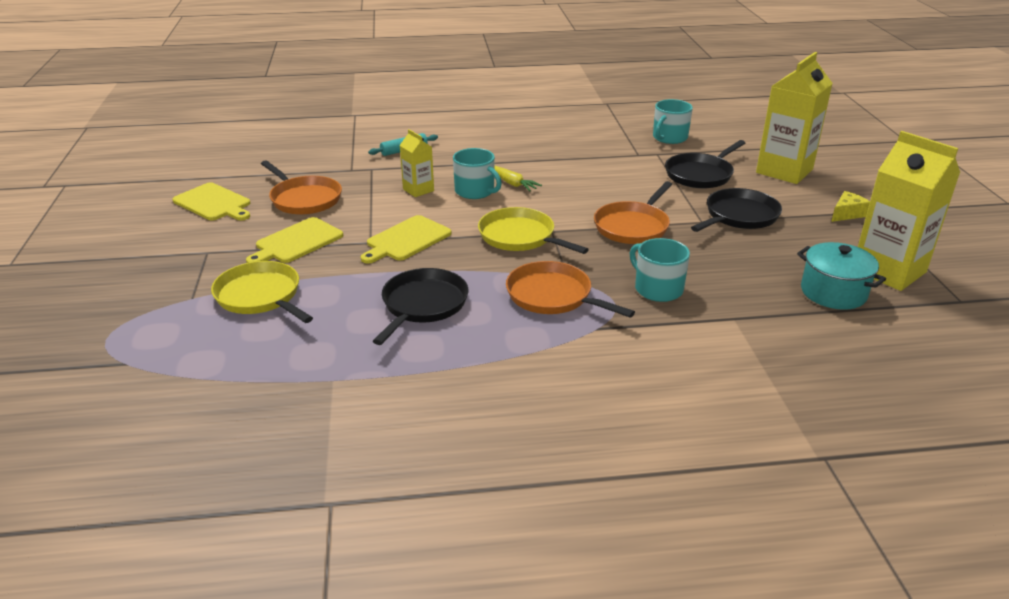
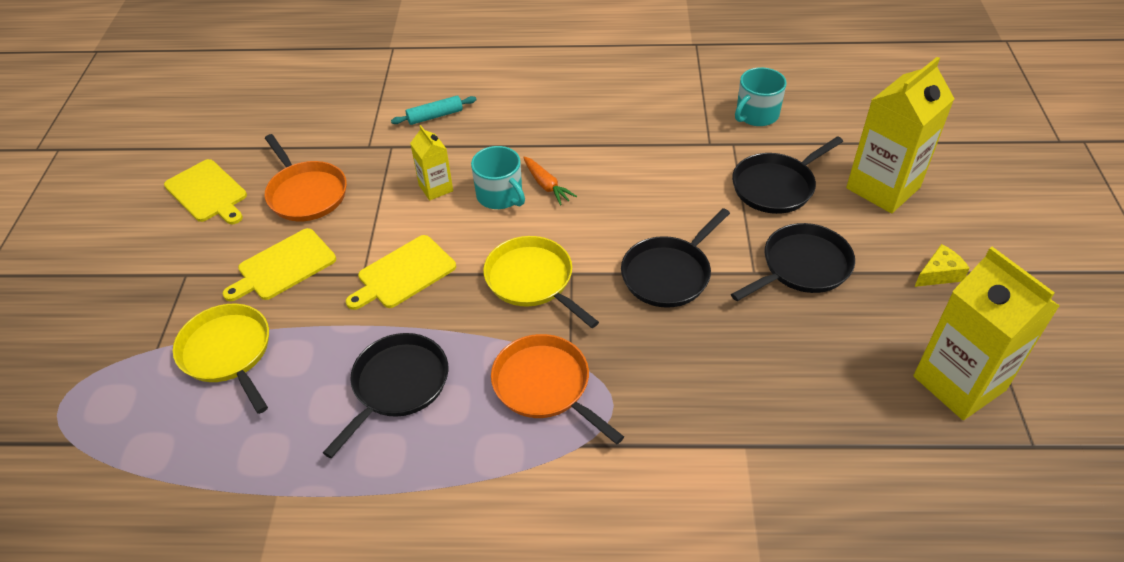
camera: 10 degrees right, 15 degrees up
(512, 184) = (546, 185): yellow carrot -> orange carrot
(633, 226) = (668, 274): orange pan -> black pan
(657, 288) = (668, 385): turquoise mug -> none
(833, 292) = (878, 414): turquoise pot -> none

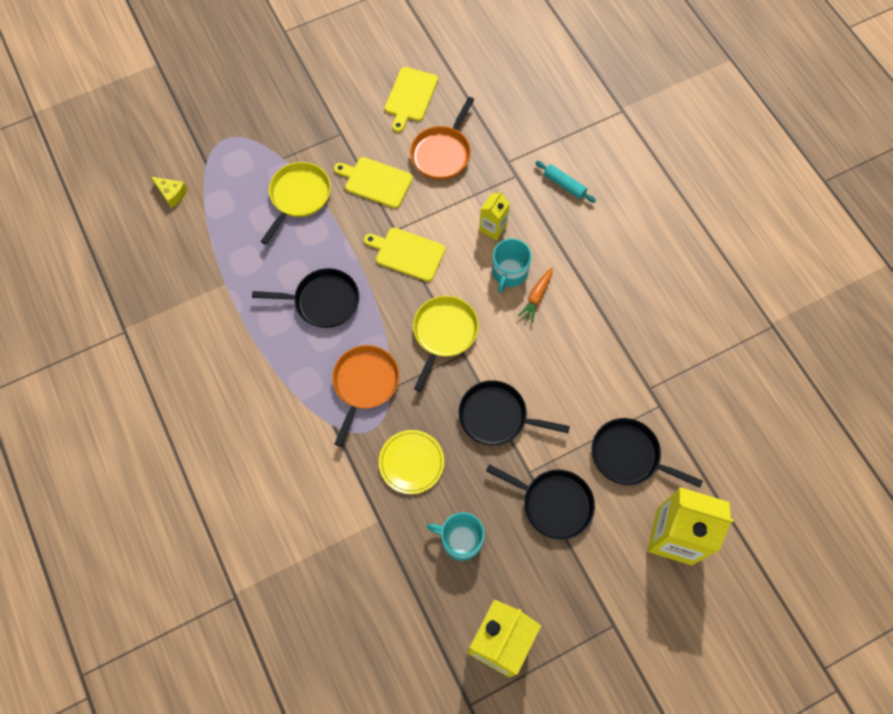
camera: 60 degrees right, 20 degrees up
(682, 378) = (411, 462): none -> yellow plate
(756, 115) = (707, 410): turquoise mug -> turquoise mug (460, 540)
(938, 274) = (599, 604): yellow cheese -> yellow cheese (172, 194)

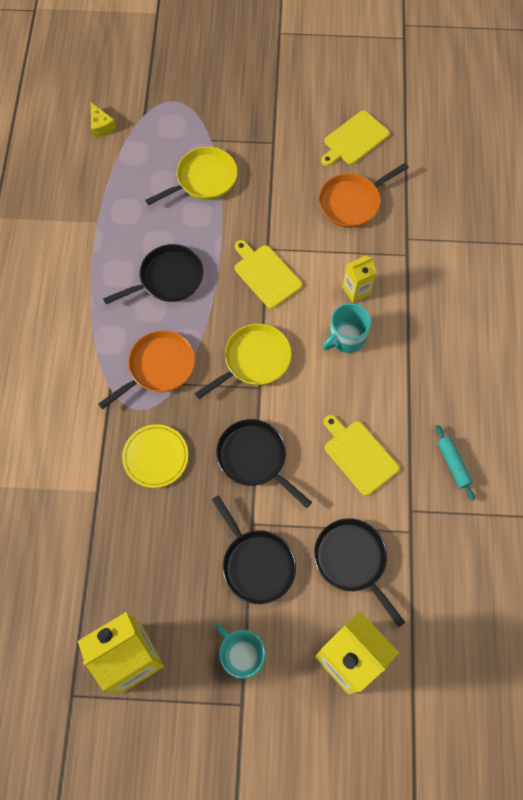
camera: 30 degrees right, 0 degrees up
(323, 301) = (168, 278): black pan -> black pan turned 60 degrees counterclockwise
(375, 182) = (277, 199): yellow cutting board -> yellow cutting board (358, 455)
(460, 540) = (155, 547): turquoise mug -> turquoise mug (241, 654)
(536, 297) = (357, 372): orange carrot -> none
(564, 185) = (447, 285): turquoise rolling pin -> turquoise rolling pin (453, 464)

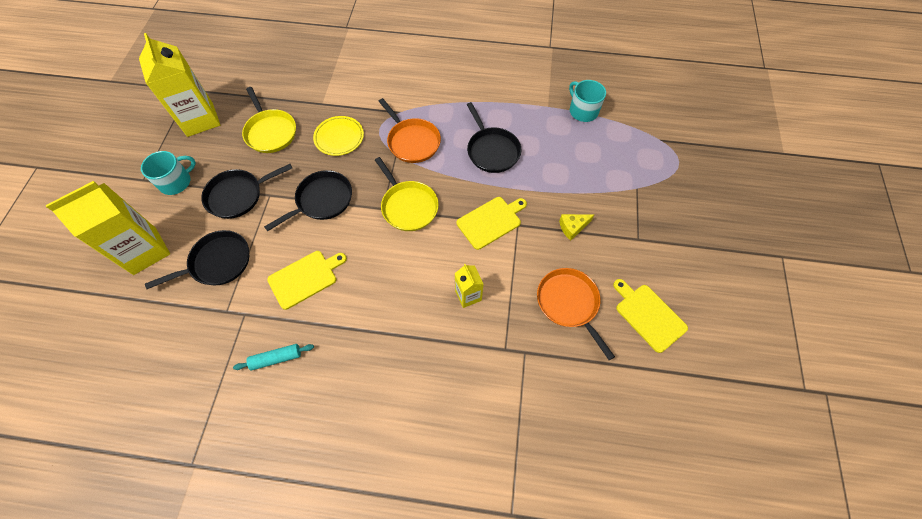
camera: 95 degrees right, 5 degrees down
(101, 126) = (645, 110): yellow cheese -> yellow cheese (572, 227)
(203, 179) = (592, 180): yellow pan -> yellow pan (270, 132)
(346, 337) = (420, 281): turquoise mug -> turquoise mug (582, 111)

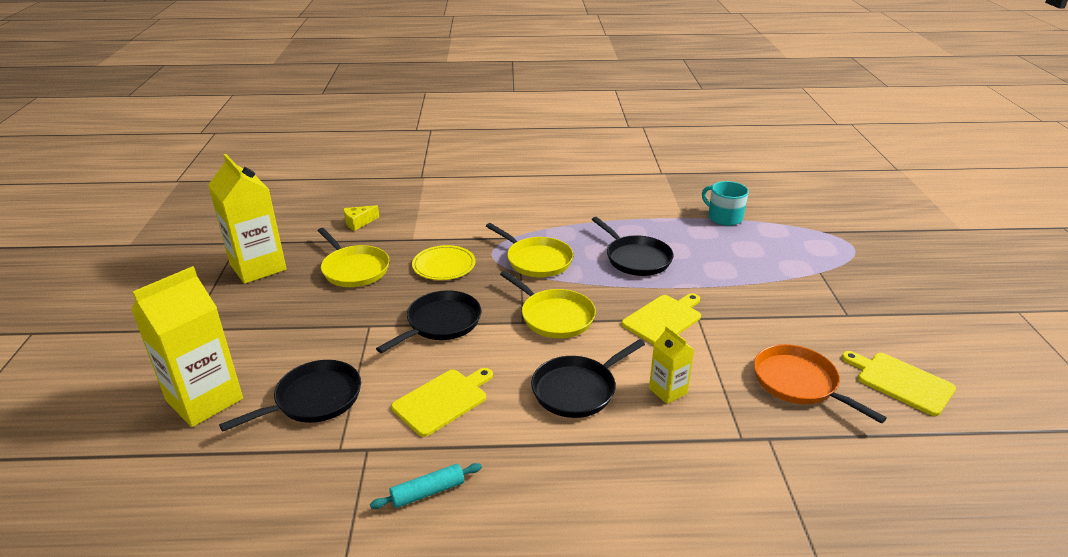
camera: 10 degrees left, 30 degrees down
(176, 182) = (237, 326): turquoise mug -> none
(238, 195) = (326, 330): black pan -> black pan (577, 390)
(412, 142) = (536, 260): orange pan -> yellow pan
(572, 227) = (765, 313): yellow cheese -> yellow cheese (358, 222)

